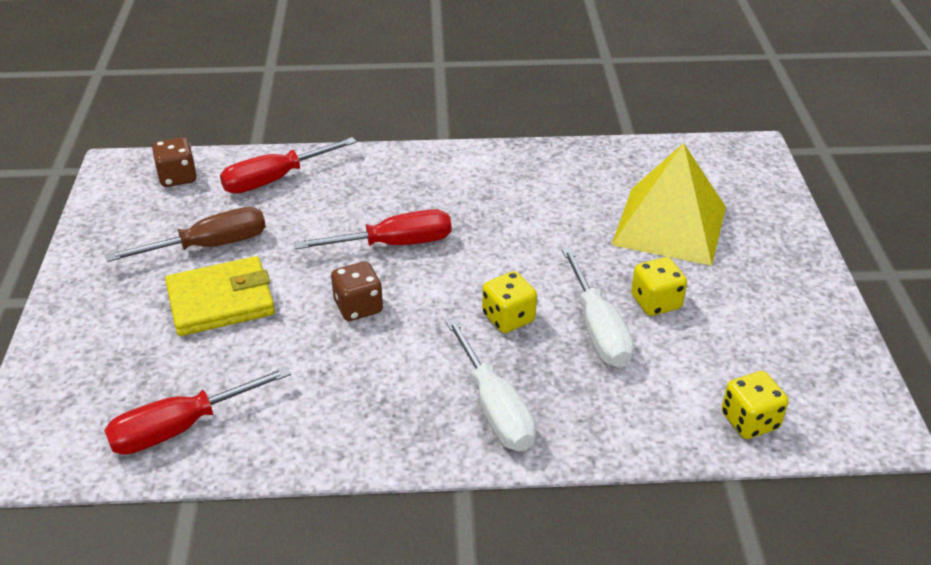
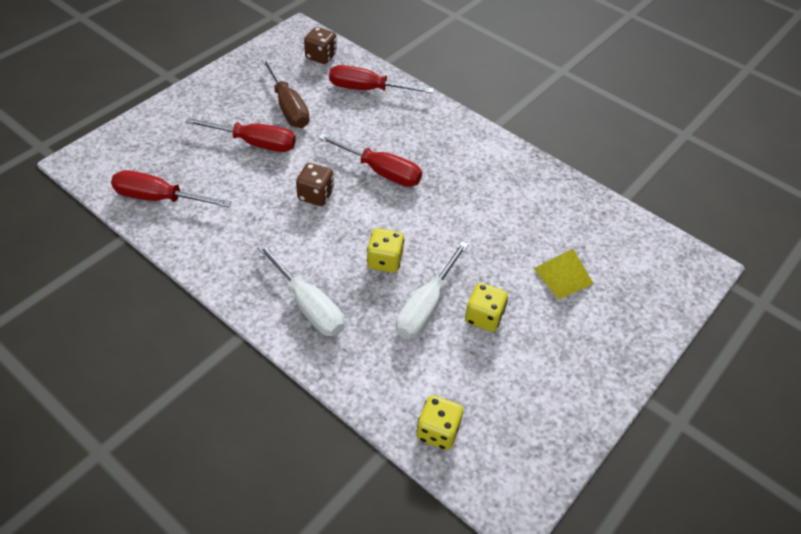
camera: 40 degrees right, 10 degrees up
(211, 245) = (288, 108): brown screwdriver -> brown screwdriver turned 45 degrees clockwise
(221, 301) = (255, 143): yellow wallet -> red screwdriver
(495, 409) = (309, 306): white screwdriver -> white screwdriver turned 60 degrees counterclockwise
(669, 225) = (563, 276): yellow pyramid -> yellow pyramid, size x0.53

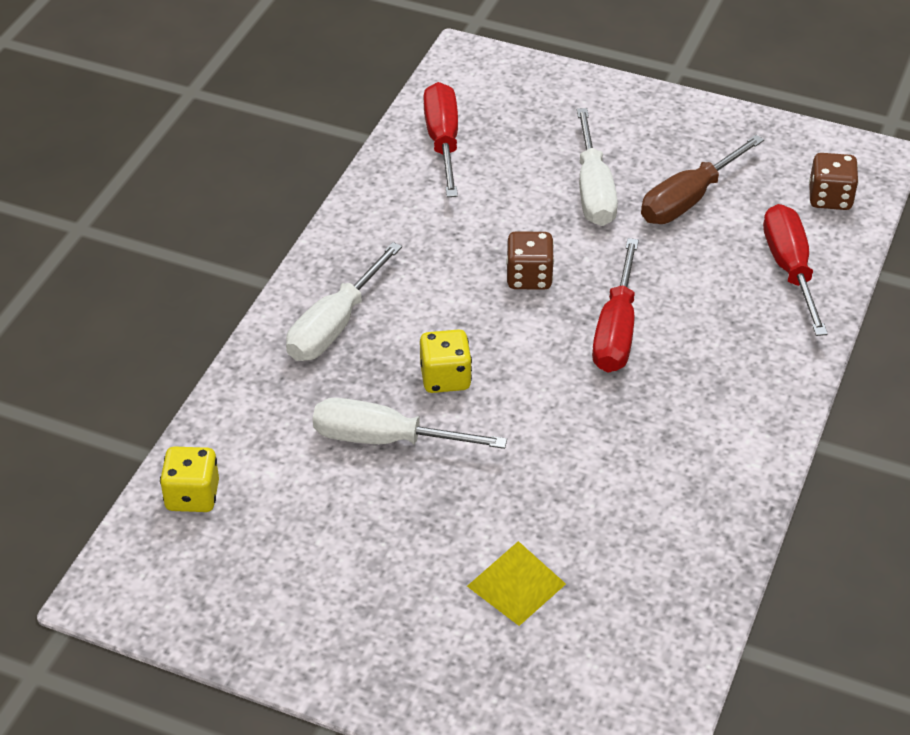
camera: 75 degrees right, 5 degrees down
(255, 143) = (593, 191): red screwdriver -> white screwdriver
(483, 317) = (394, 505): yellow dice -> none

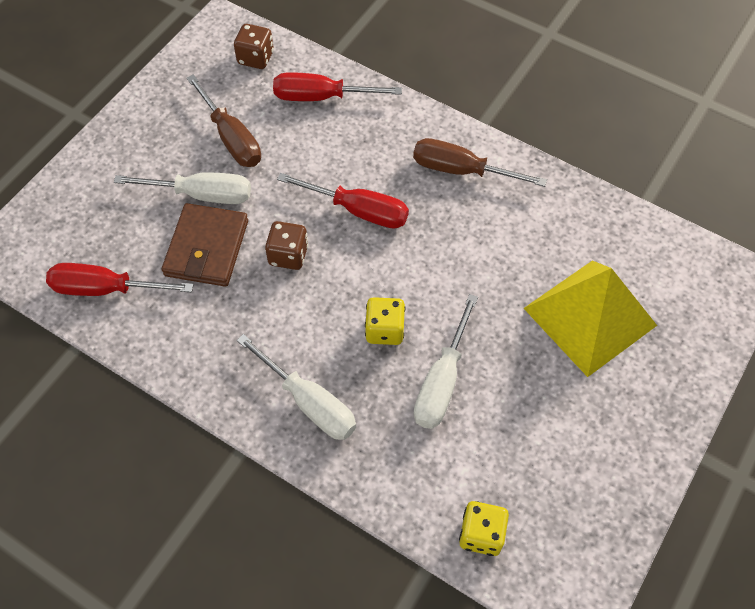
camera: 80 degrees left, 15 degrees up
(516, 585) = (589, 316): yellow pyramid -> yellow pyramid, size x1.90
(519, 208) = (206, 248): none -> brown wallet
(719, 424) = (460, 170): none -> brown screwdriver

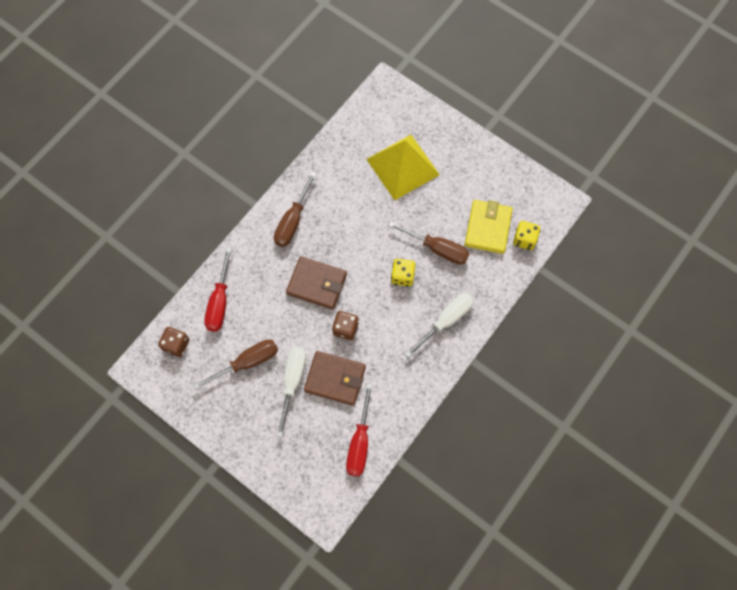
camera: 85 degrees left, 10 degrees up
(359, 211) = (317, 284): red screwdriver -> brown wallet
(441, 382) = (438, 249): white screwdriver -> brown screwdriver
(495, 465) = (488, 228): none -> yellow wallet

